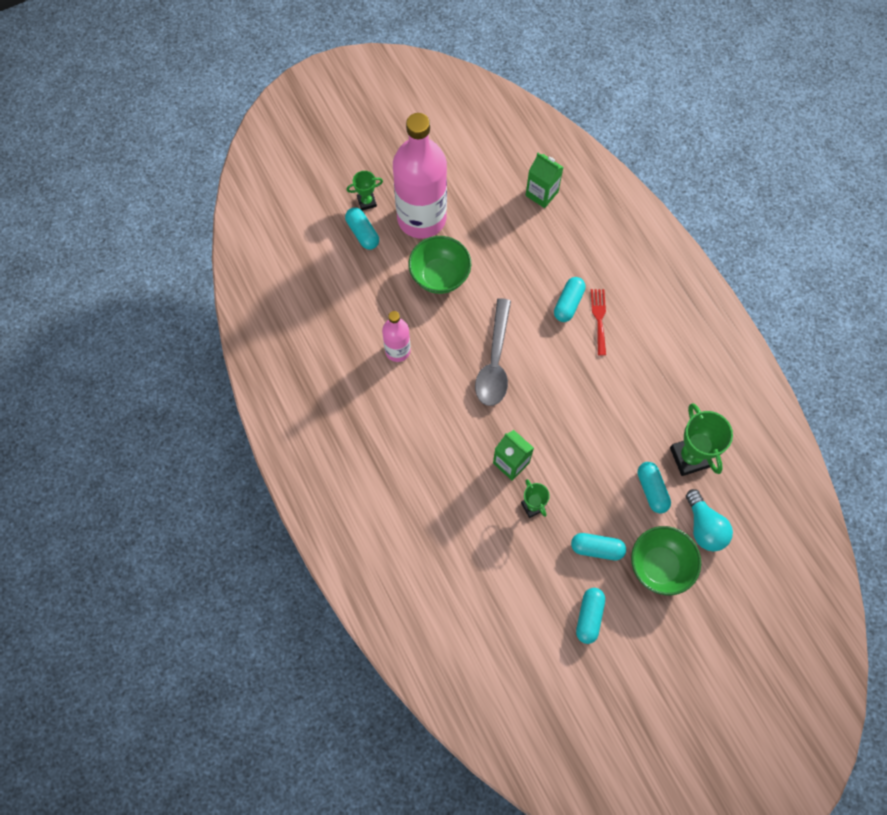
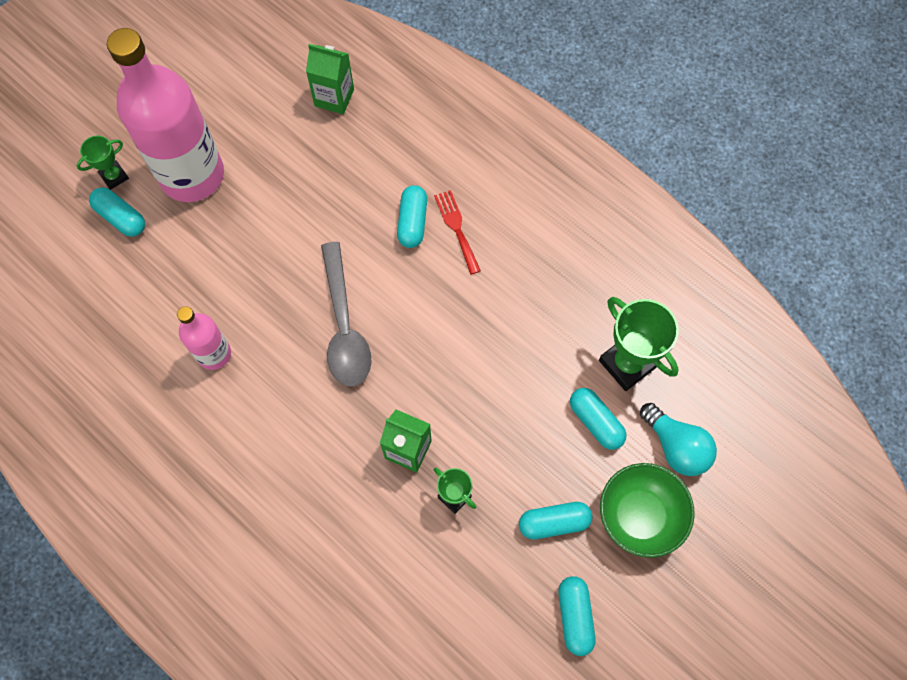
camera: 20 degrees left, 0 degrees up
(440, 276) = (239, 240): green bowl -> none

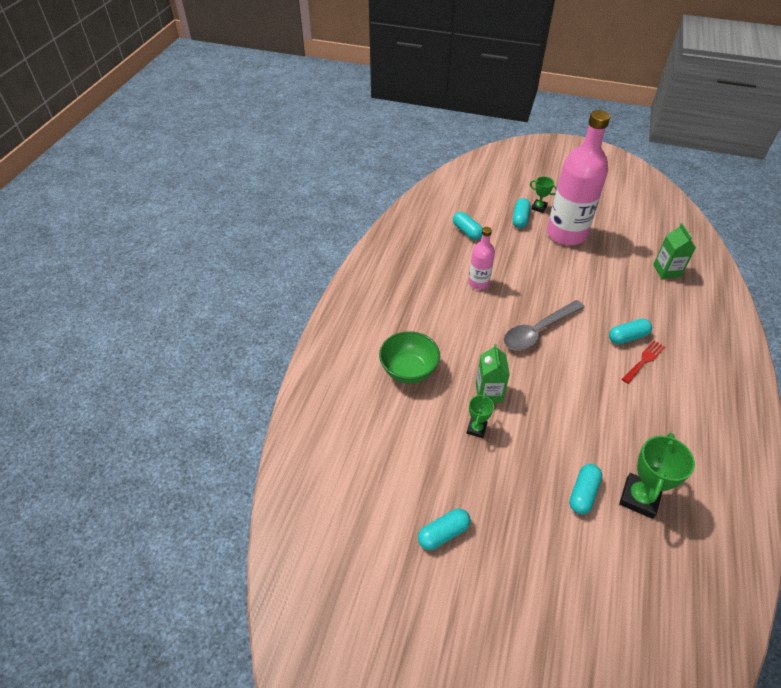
camera: 65 degrees right, 20 degrees down
(554, 522) = (497, 494): turquoise capsule -> turquoise capsule (467, 231)
(639, 516) = (538, 550): green bowl -> green bowl (409, 370)
(676, 446) = (605, 556): turquoise light bulb -> none

